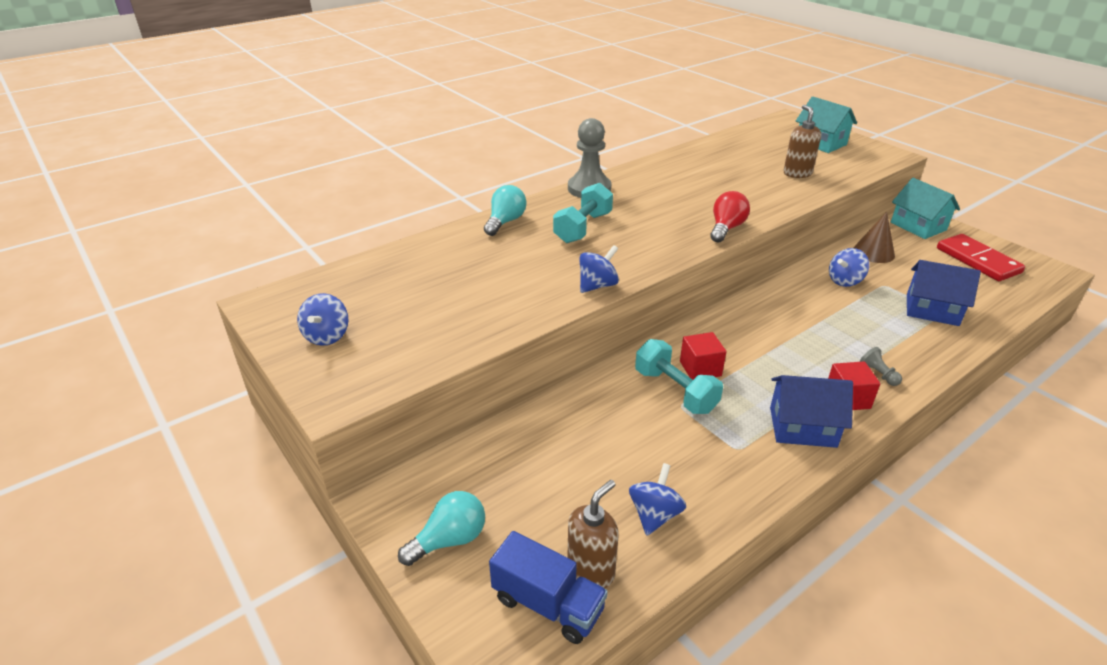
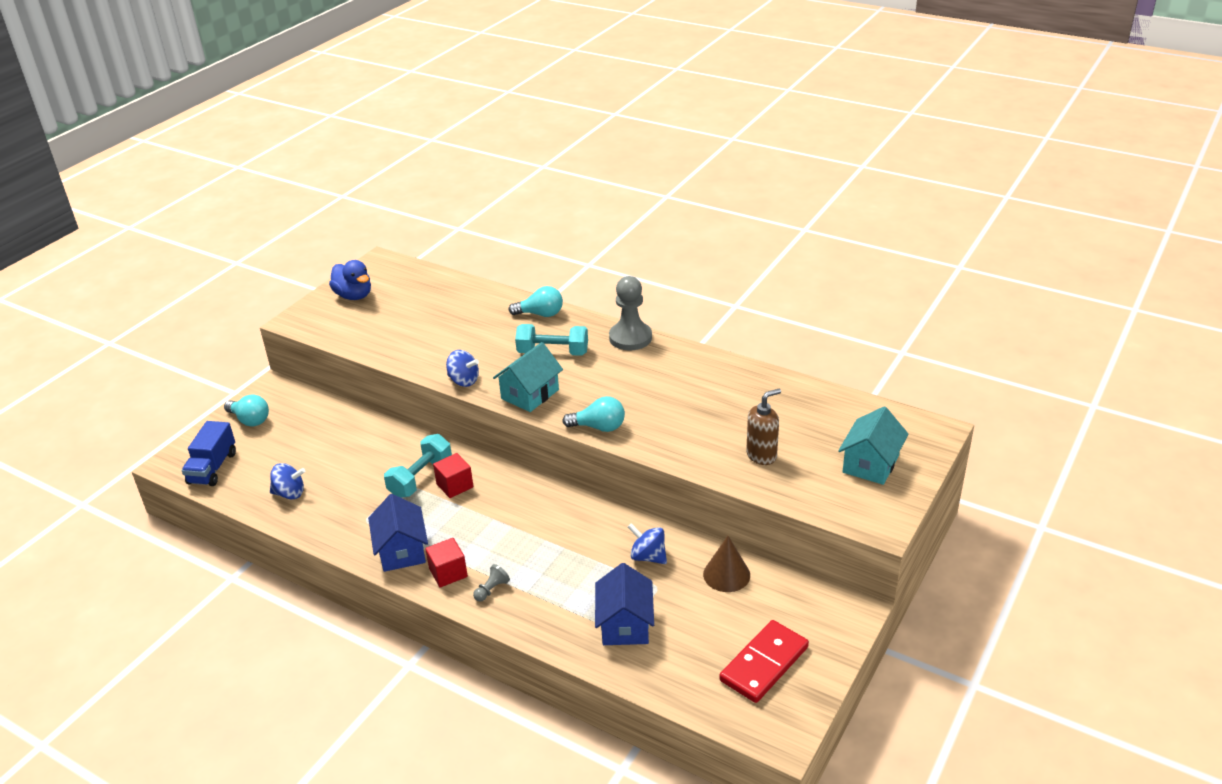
camera: 70 degrees right, 0 degrees up
(327, 336) = (354, 296): blue spinning top -> blue duck
(591, 571) = (239, 478): brown soap dispenser -> none
(726, 228) = (599, 427): red light bulb -> turquoise light bulb
(918, 226) = (823, 610): turquoise house -> turquoise house (530, 394)

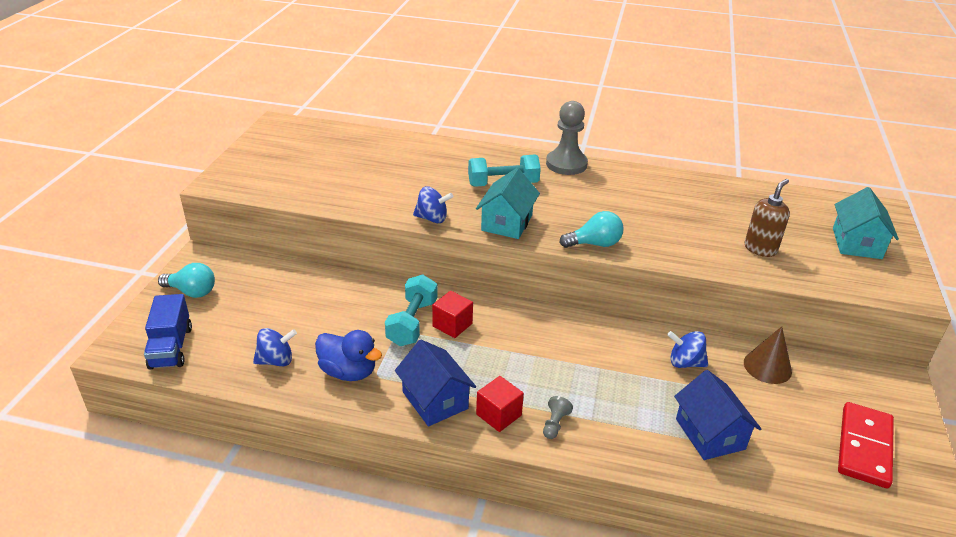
camera: 20 degrees left, 0 degrees up
(354, 296) = (269, 155): blue duck -> blue duck (348, 372)
(540, 314) = (468, 153): turquoise light bulb -> none

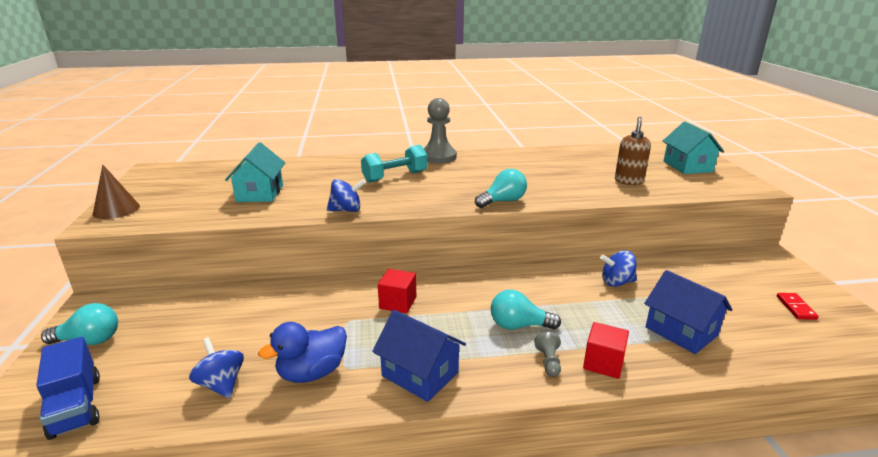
camera: 20 degrees left, 10 degrees down
(276, 360) = (221, 384): blue spinning top -> blue spinning top turned 90 degrees counterclockwise
(348, 372) = (312, 372): blue duck -> blue duck turned 135 degrees clockwise
(412, 323) = (357, 310): turquoise dumbbell -> none
(498, 415) = (491, 369): red cube -> red cube (603, 363)
(507, 223) = (417, 201): turquoise house -> turquoise house (260, 193)
(551, 381) = (519, 326): none -> turquoise light bulb
(767, 367) = (678, 270): brown cone -> brown cone (116, 210)
(864, 447) = (796, 307): red domino -> red domino, size x0.48

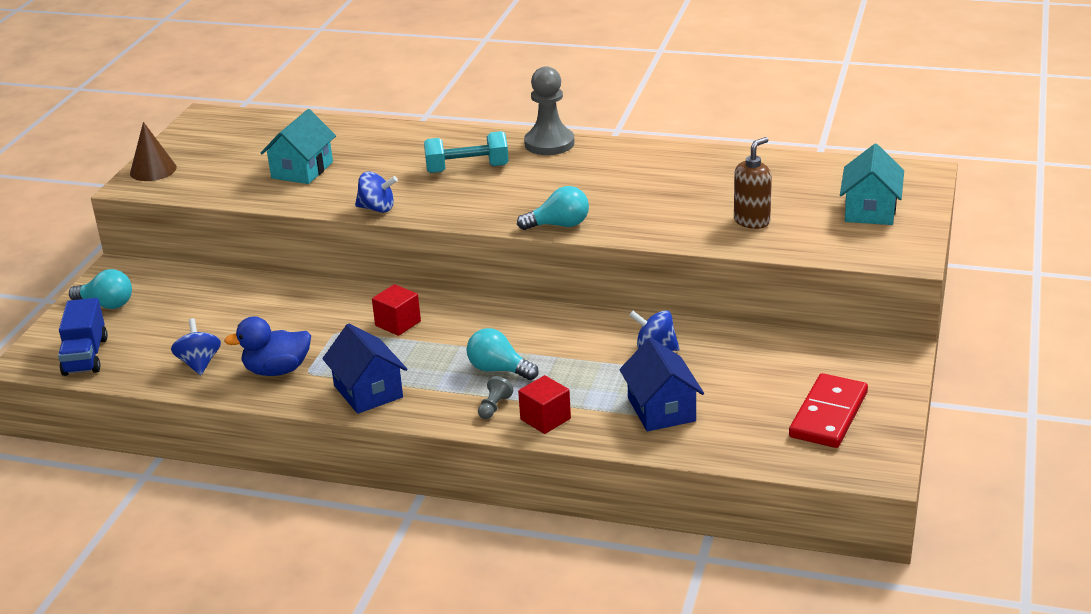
camera: 25 degrees right, 5 degrees up
(796, 307) = (828, 415): red domino -> red domino, size x2.10

